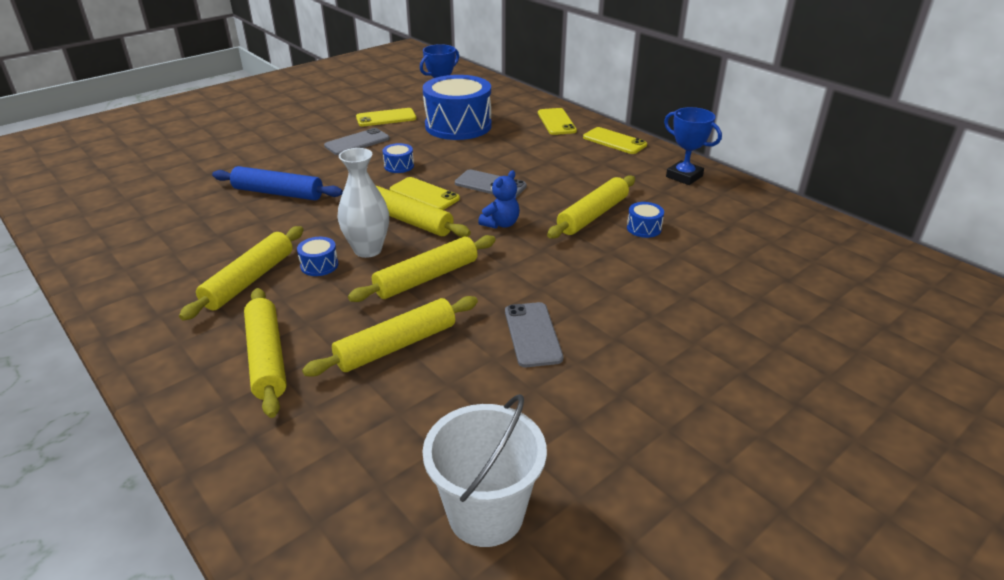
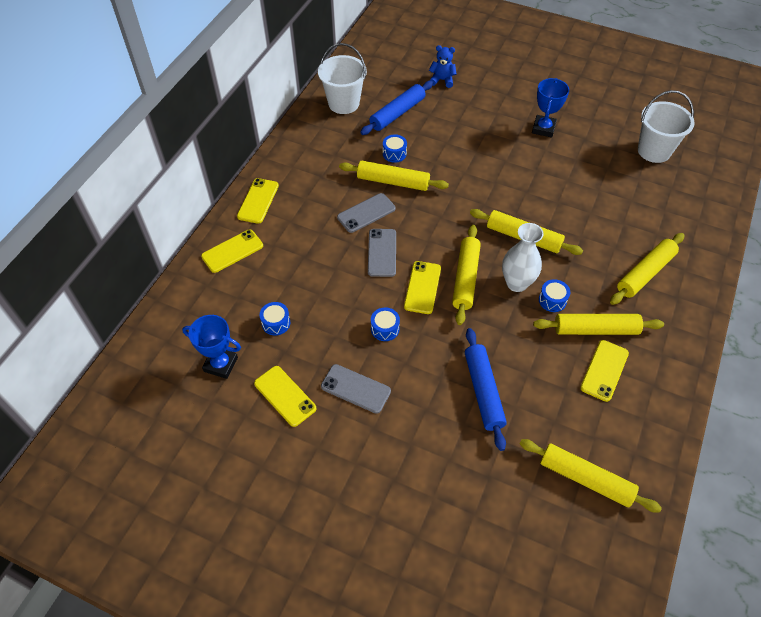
camera: 115 degrees left, 20 degrees up
(201, 266) = (604, 370): none -> yellow phone
(396, 345) = (590, 223): yellow rolling pin -> yellow rolling pin (585, 479)
(458, 126) = (276, 323): blue drum -> blue drum, size x0.40
(501, 224) = (435, 225): blue teddy bear -> blue teddy bear (442, 80)
(532, 334) = (537, 172): grey phone -> grey phone (366, 213)
(684, 176) = (304, 148): blue trophy -> blue trophy (543, 128)
(728, 250) = (397, 113): none -> blue rolling pin
(765, 216) = (343, 103): none -> white bucket

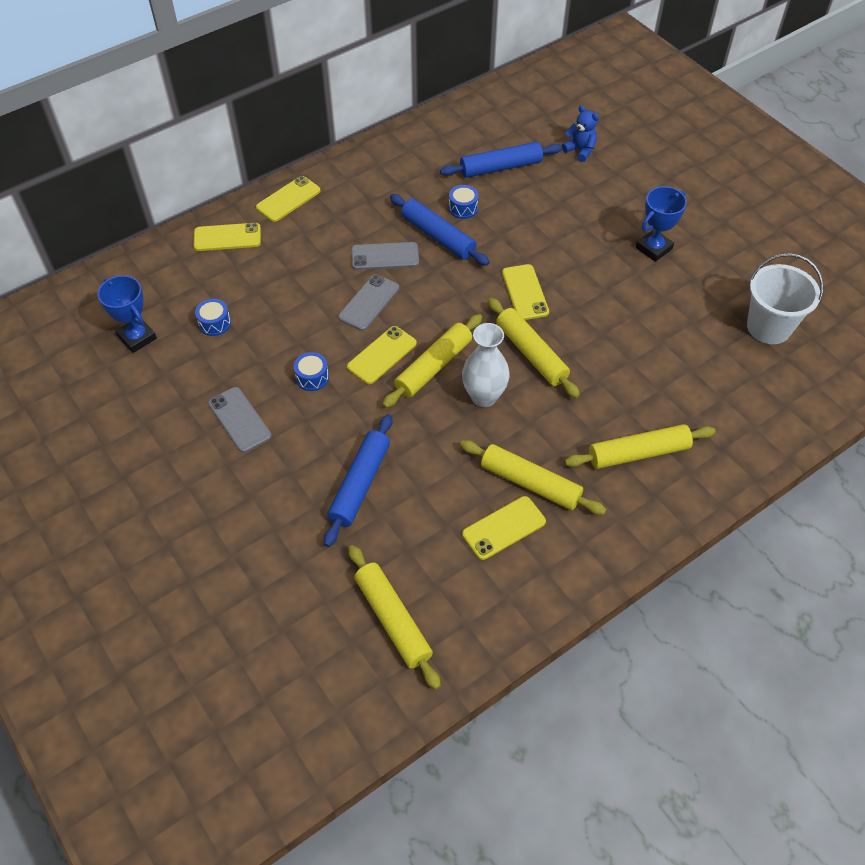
camera: 30 degrees right, 0 degrees up
(285, 396) = (171, 394): yellow phone -> yellow phone (525, 292)
(343, 103) = (452, 134): white bucket -> none
(393, 182) = (438, 236): yellow rolling pin -> blue rolling pin
(552, 300) = (508, 431): blue drum -> none

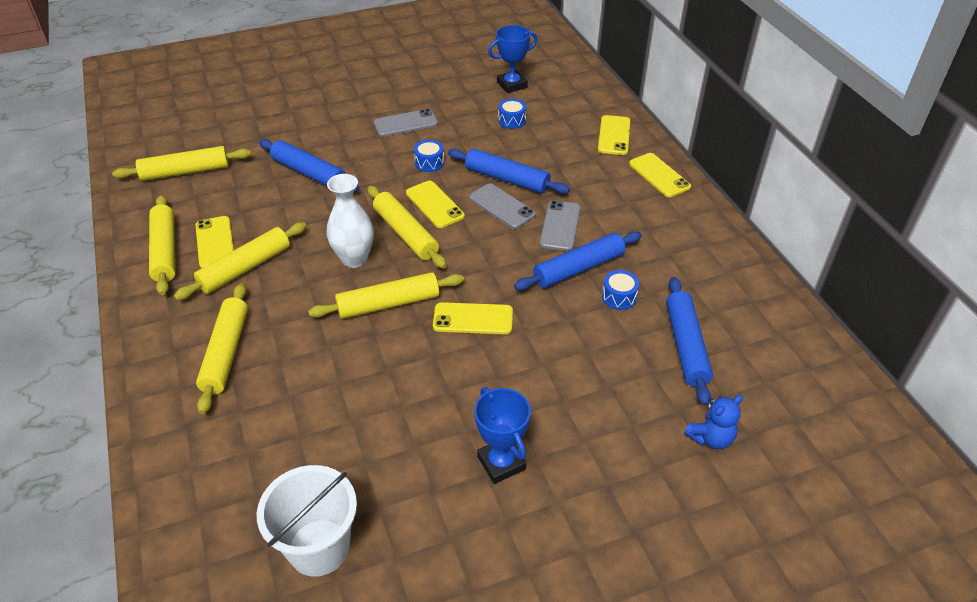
camera: 105 degrees right, 10 degrees down
(324, 307) = (507, 179): none -> blue rolling pin
(534, 571) = (165, 251): none -> yellow rolling pin

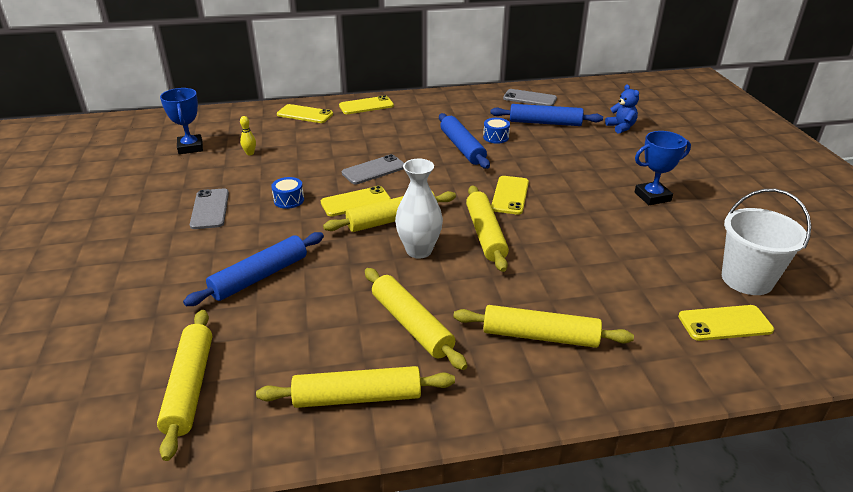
camera: 80 degrees left, 10 degrees down
(215, 242) = (357, 351): yellow phone -> yellow phone (725, 323)
(507, 179) = (337, 164): blue rolling pin -> none
(512, 120) = (250, 153): blue drum -> yellow bowling pin
(560, 226) = (410, 148): grey phone -> grey phone (529, 98)

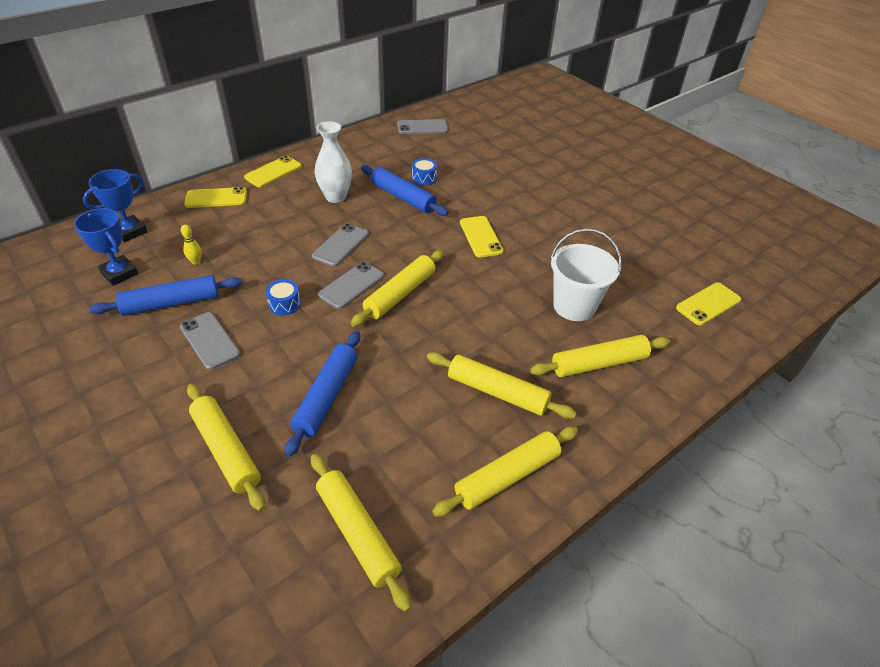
camera: 30 degrees left, 10 degrees up
(356, 202) = (351, 285): yellow phone -> grey phone
(419, 250) = (448, 318): white vase -> white vase (335, 197)
(485, 234) = (490, 283): yellow rolling pin -> yellow rolling pin (226, 450)
(545, 123) = (454, 151): blue rolling pin -> blue rolling pin (171, 303)
(621, 127) = (519, 141): blue teddy bear -> none
(652, 197) = (588, 205): blue trophy -> blue trophy (130, 232)
(747, 279) = (697, 261): white bucket -> white bucket (574, 306)

